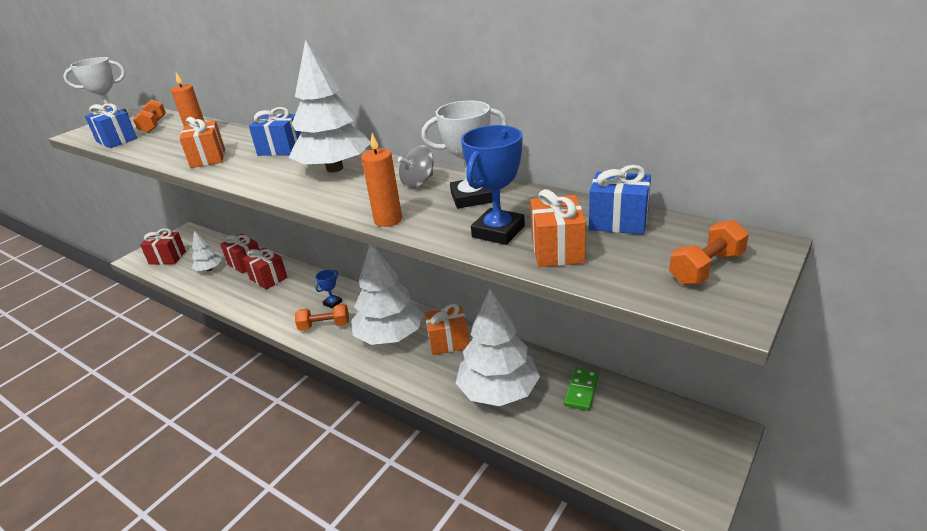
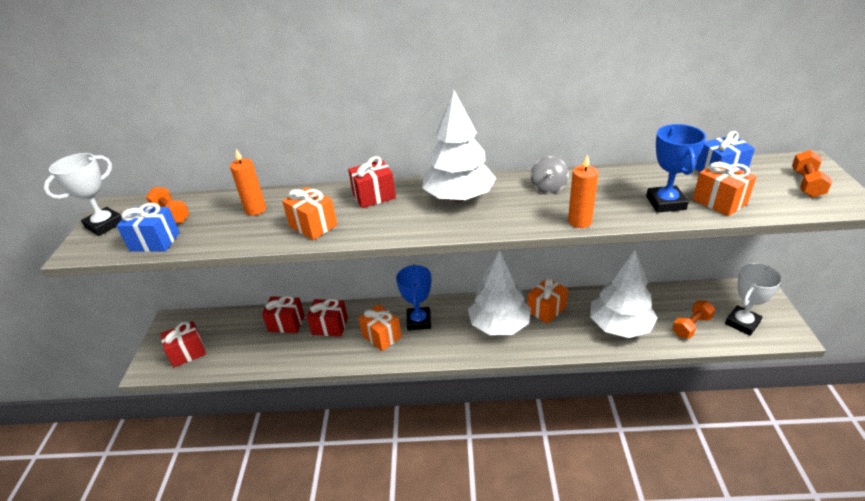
camera: 35 degrees left, 5 degrees up
(209, 269) = (254, 343): white tree -> none
(281, 149) = (374, 196): blue gift -> red gift
(292, 302) = (381, 336): none -> orange gift
(324, 326) = (436, 341): orange dumbbell -> orange dumbbell (691, 326)
(332, 303) = (419, 321): blue trophy -> blue trophy, size x1.86
(471, 198) = (606, 186): white trophy -> white trophy (742, 323)
(581, 390) = (665, 301): green domino -> none

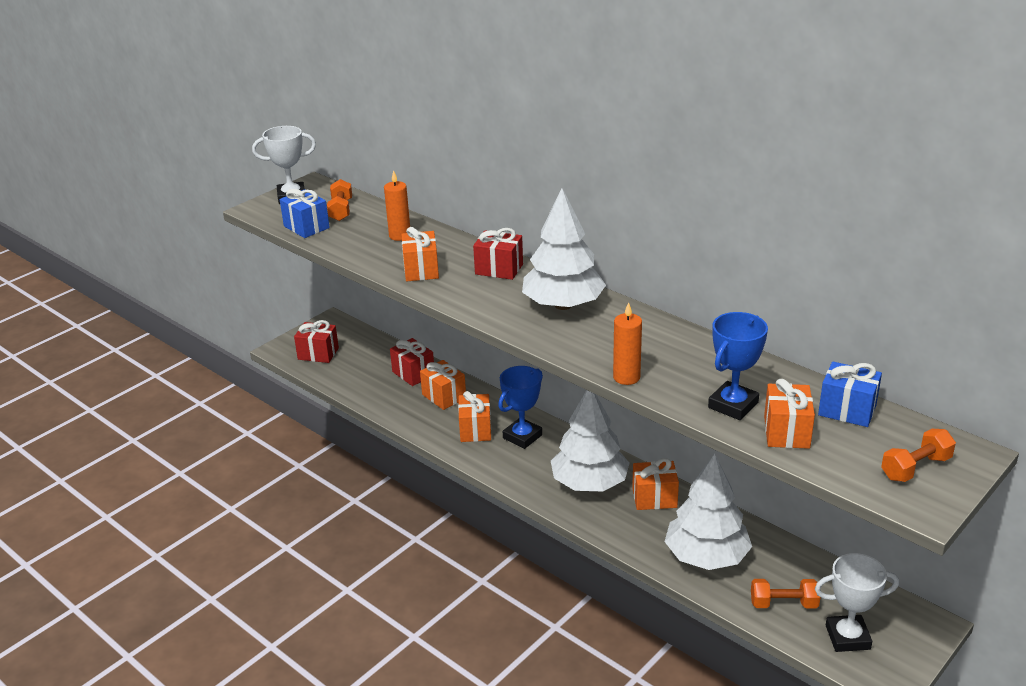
camera: 40 degrees right, 5 degrees down
(330, 326) = (444, 396): red gift -> orange gift
(548, 187) = (653, 336): grey spinning top -> none

